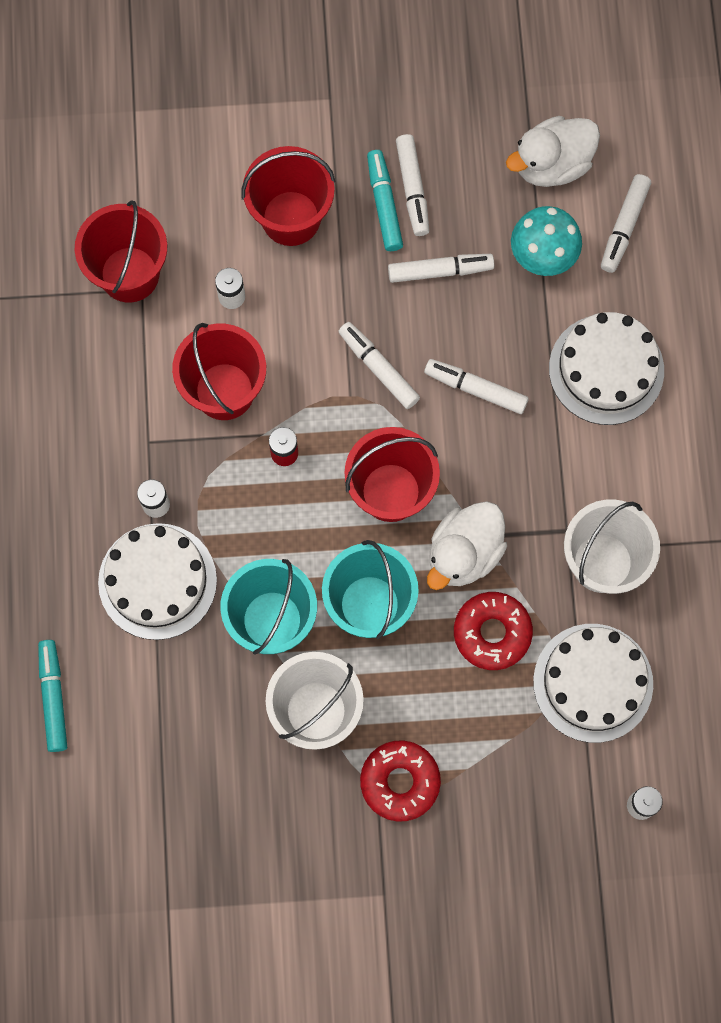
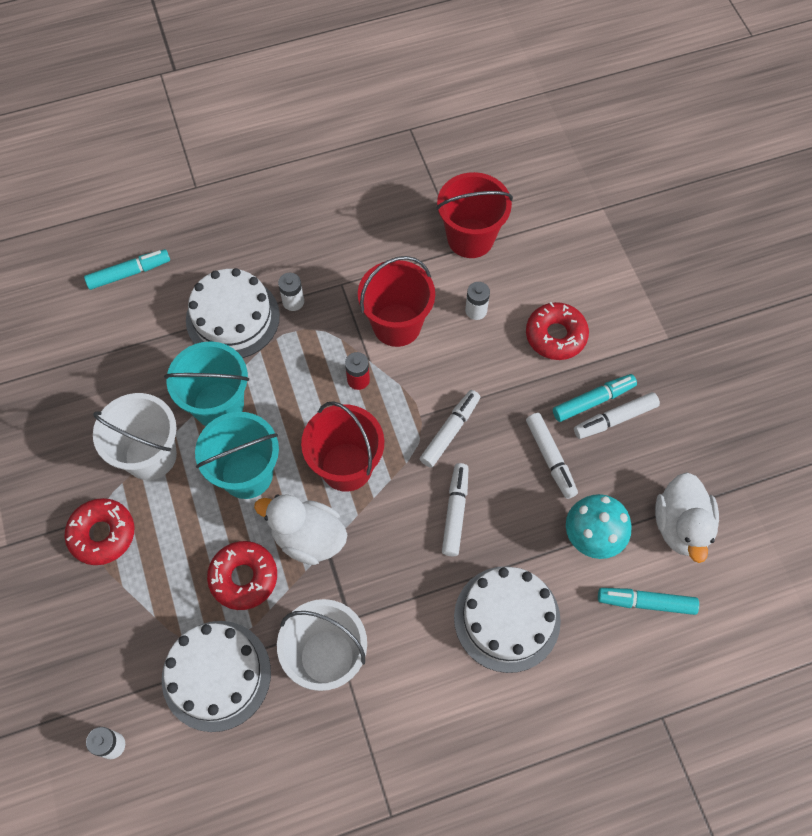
camera: 75 degrees right, 10 degrees down
(291, 218) = (556, 335): red bucket -> red donut
(552, 164) = (681, 526): white duck -> white duck turned 135 degrees counterclockwise
(624, 227) = (646, 602): white marker -> turquoise marker

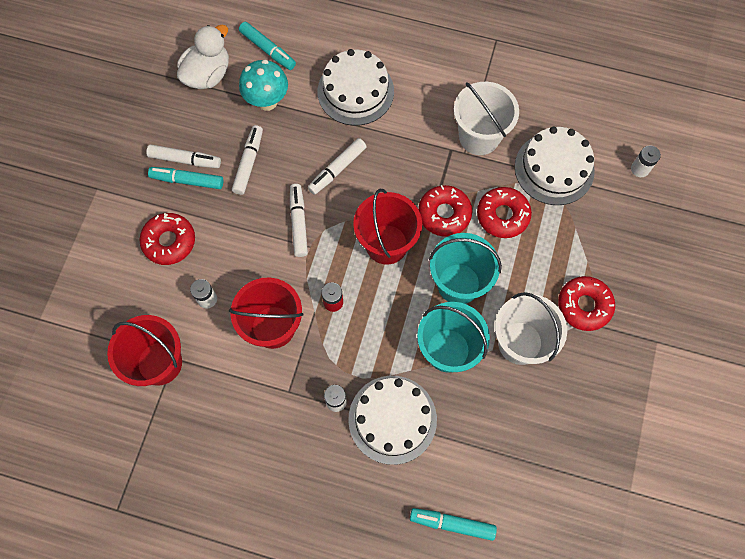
camera: 145 degrees left, 5 degrees up
(308, 538) = (444, 214): white duck -> red donut
(450, 431) = (298, 223): white marker -> white marker turned 105 degrees clockwise

